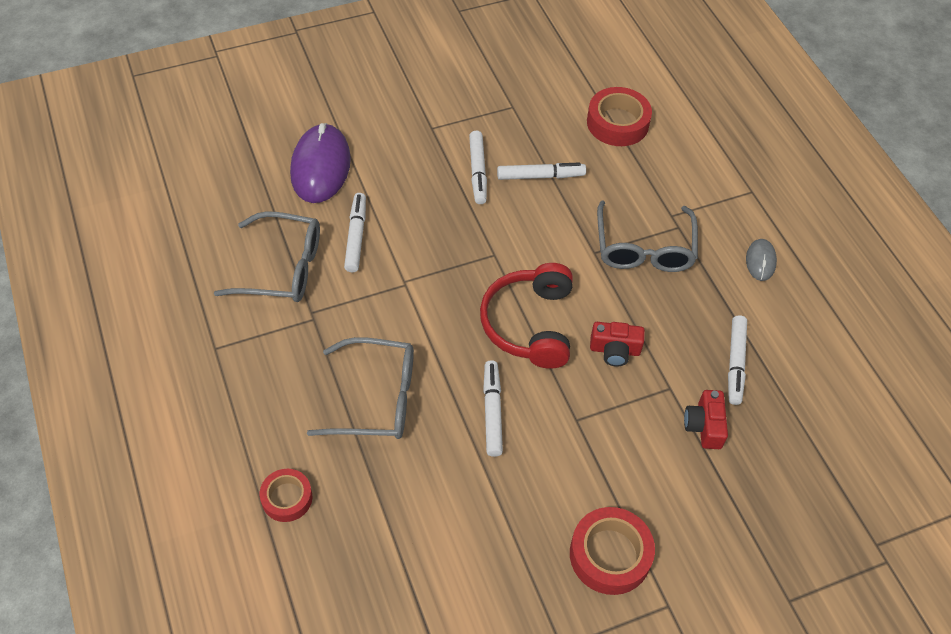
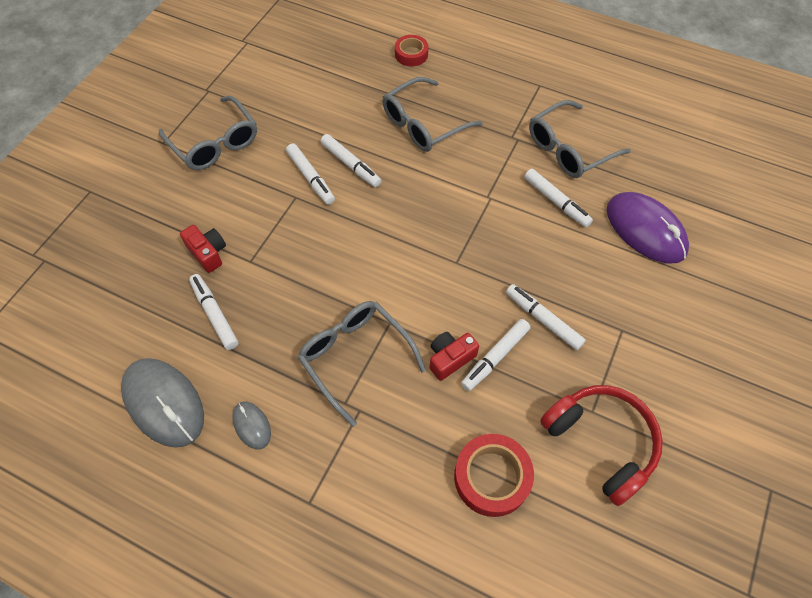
camera: 140 degrees right, 5 degrees up
(530, 324) = (381, 232): red headphones -> red headphones (601, 442)
(544, 428) = (311, 178): none -> white marker
(610, 555) = (215, 143): red tape -> grey glasses
(614, 350) = (309, 258): red camera -> red camera (450, 358)
(821, 324) = (164, 403): none -> grey mouse

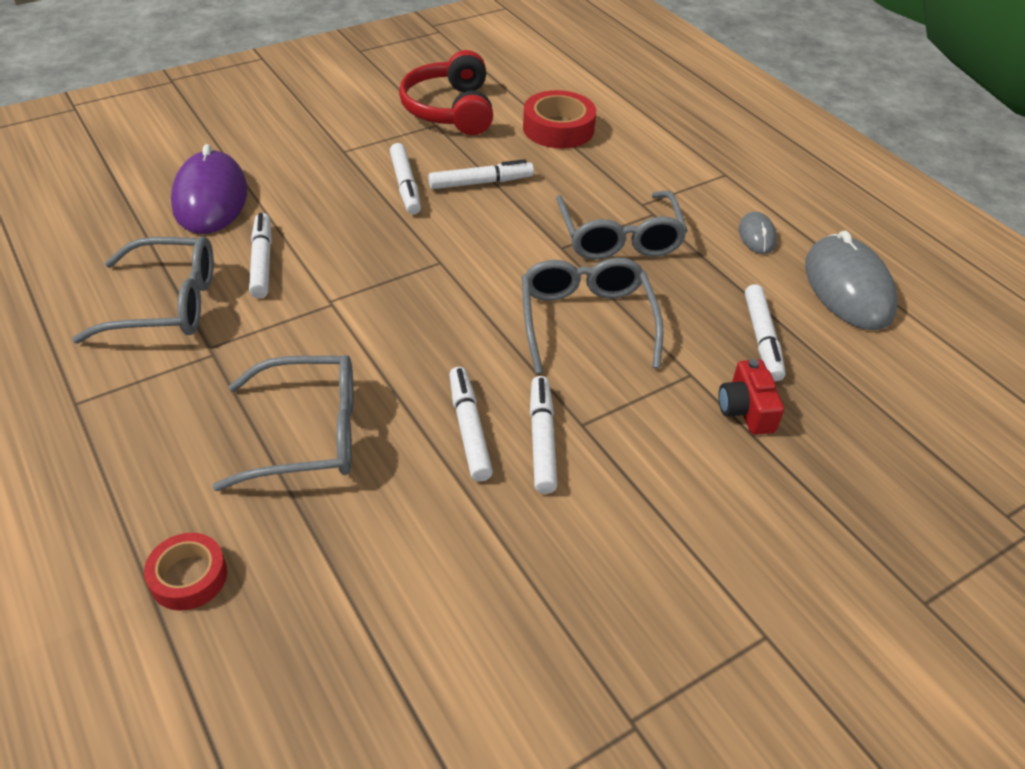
camera: 150 degrees left, 15 degrees down
(215, 143) = (668, 582): grey glasses -> grey glasses (586, 321)
(450, 358) = (524, 199): red camera -> none

